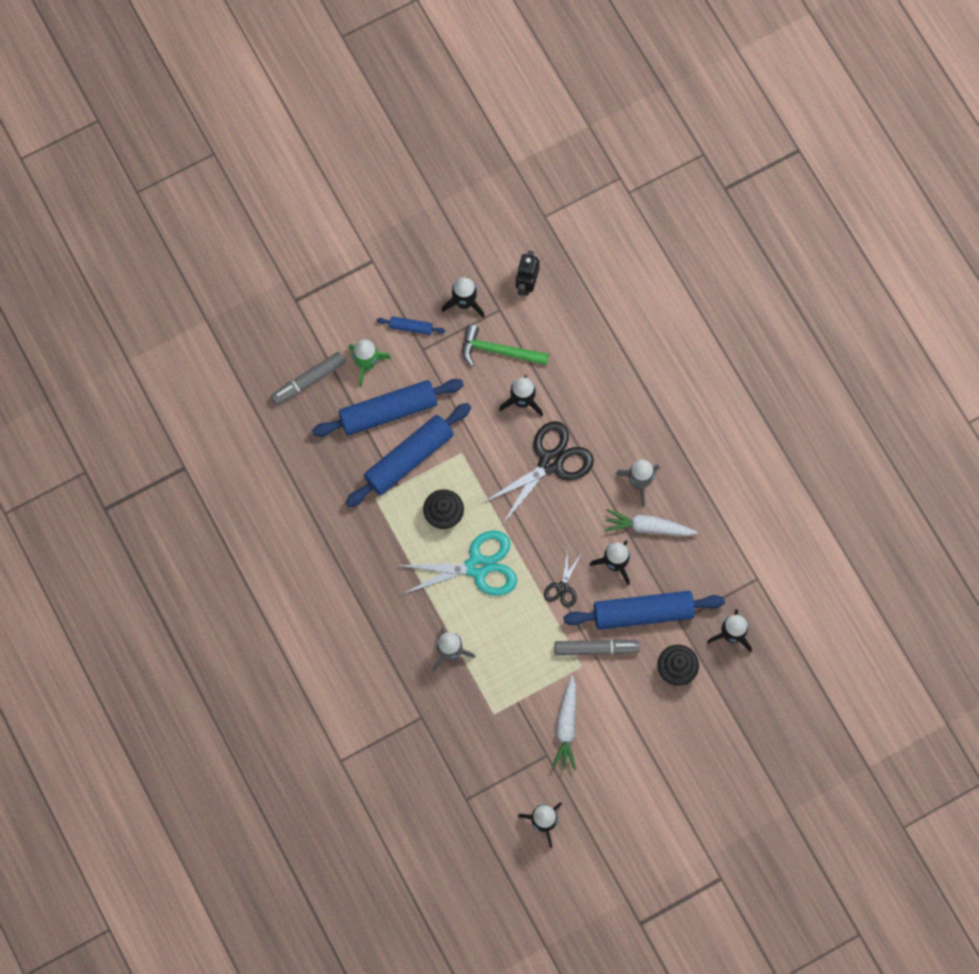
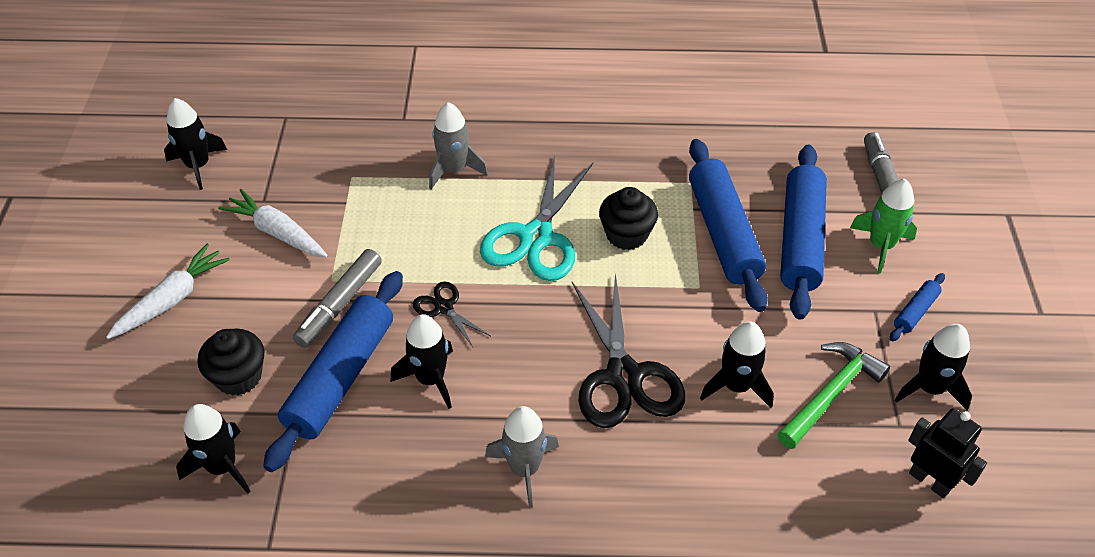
camera: 120 degrees right, 25 degrees down
(648, 527) = (451, 445): white carrot -> white carrot (172, 299)

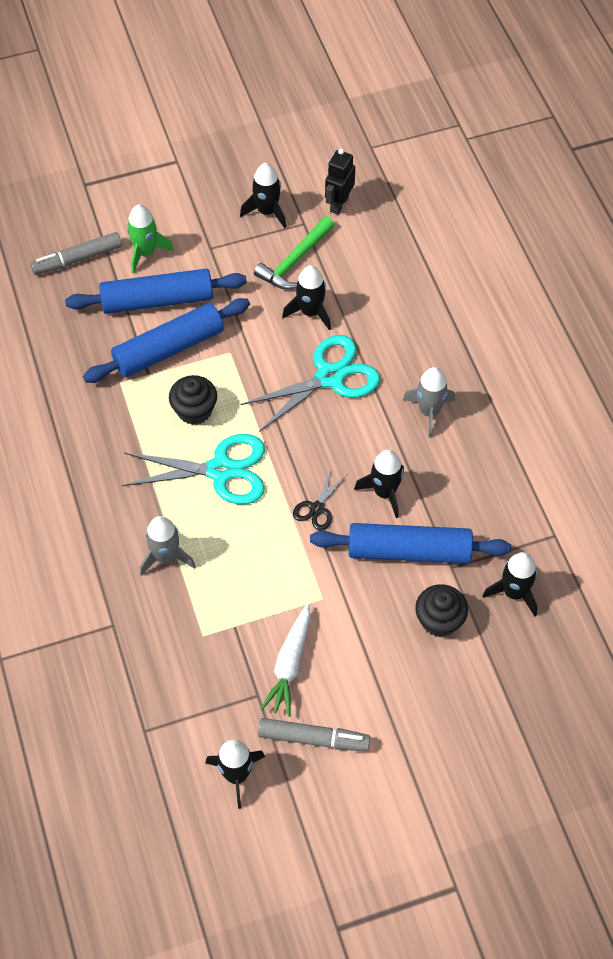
camera: 110 degrees left, 10 degrees up
(172, 299) = (391, 709): white carrot -> none
(339, 304) = (344, 582): grey marker -> grey marker (313, 739)
(624, 376) = (330, 377): black scissors -> turquoise scissors
(831, 394) = (294, 261): green hammer -> green hammer turned 75 degrees counterclockwise
(915, 312) = (203, 226): blue rolling pin -> none

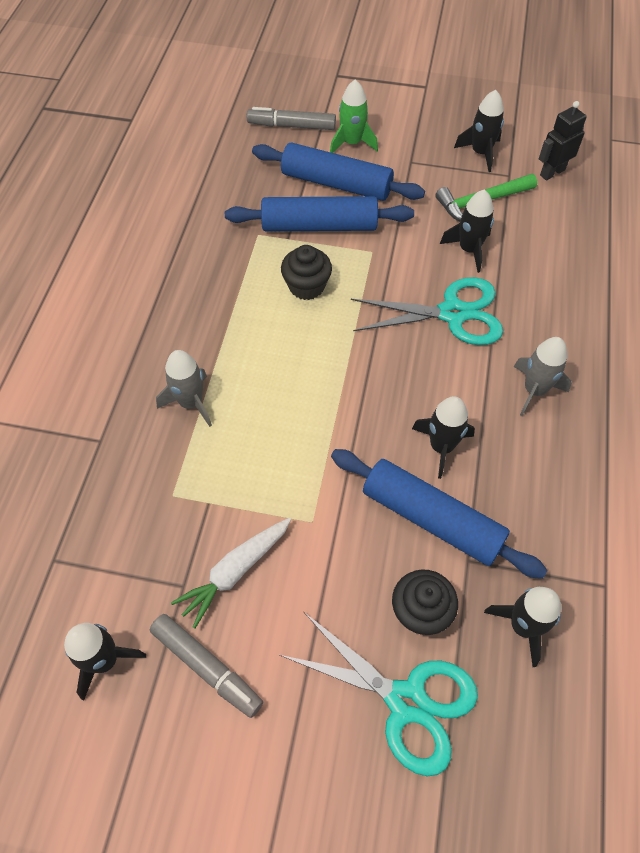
camera: 30 degrees right, 0 degrees up
(221, 470) = (295, 349): turquoise scissors -> turquoise scissors (406, 701)
(317, 508) = (363, 429): black scissors -> none

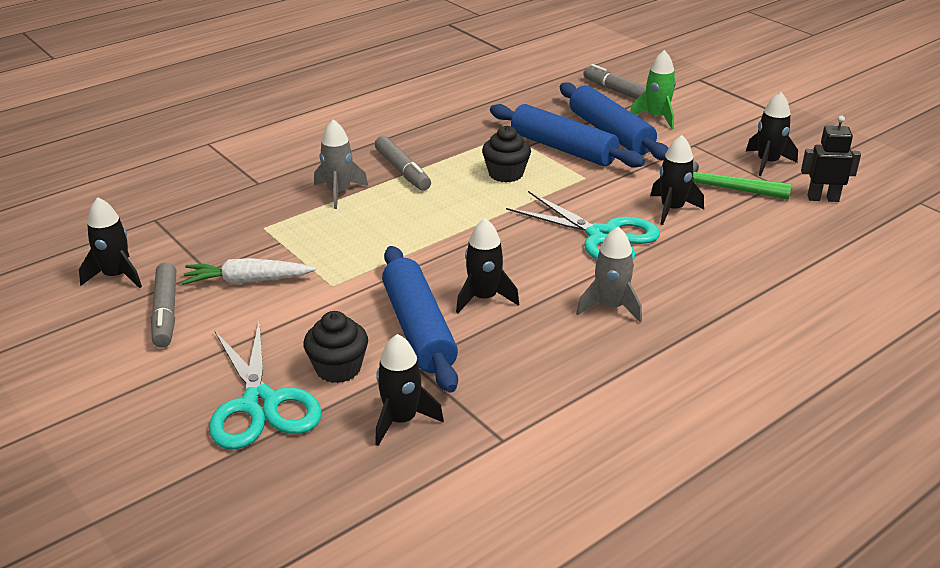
camera: 40 degrees right, 25 degrees down
(216, 338) = (402, 171): none -> grey marker

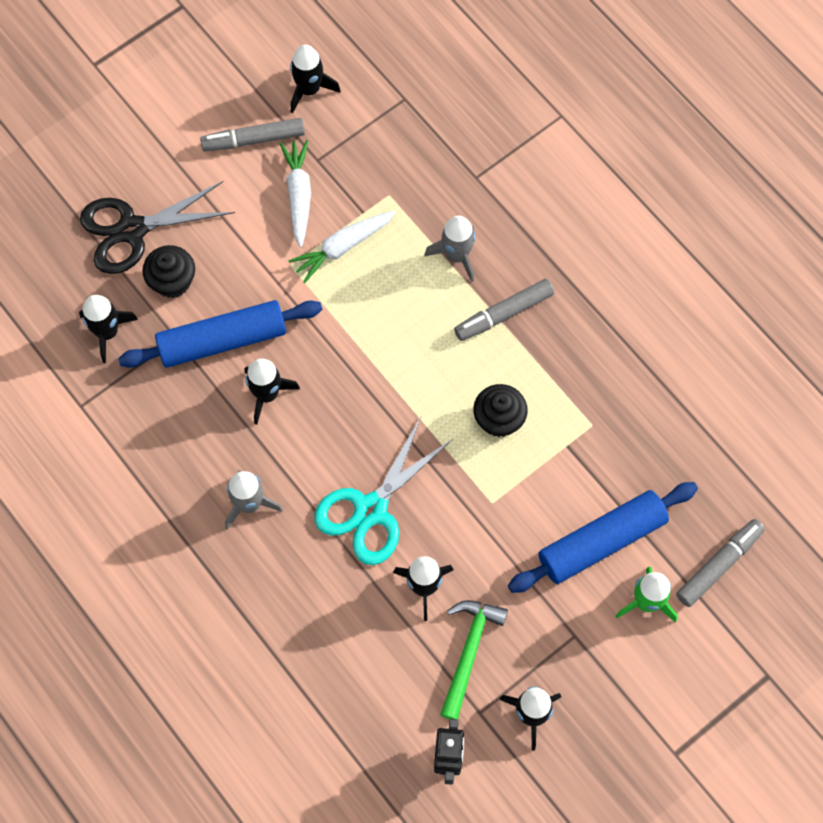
camera: 90 degrees right, 35 degrees up
(260, 404) = (132, 230): turquoise scissors -> black scissors
(317, 253) = (343, 247): none -> white carrot
(563, 148) = (559, 483): blue rolling pin -> none

